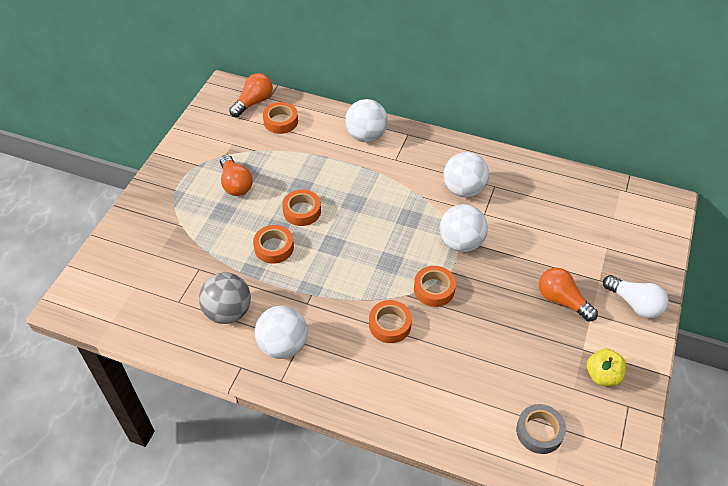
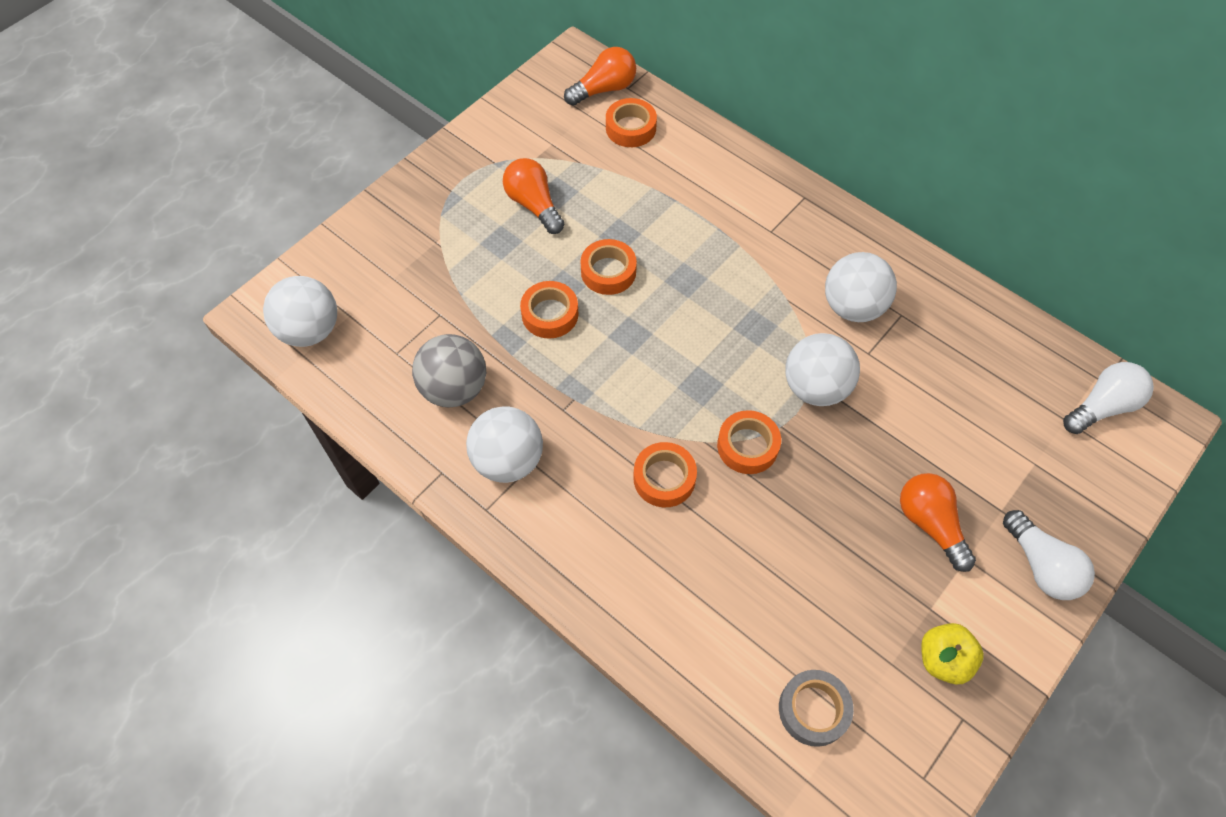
camera: 20 degrees right, 10 degrees up
(235, 184) = (534, 205): orange light bulb -> orange light bulb turned 150 degrees clockwise
(366, 136) = (743, 183): white ball -> white ball (310, 330)
(630, 205) = (1101, 406): none -> white light bulb

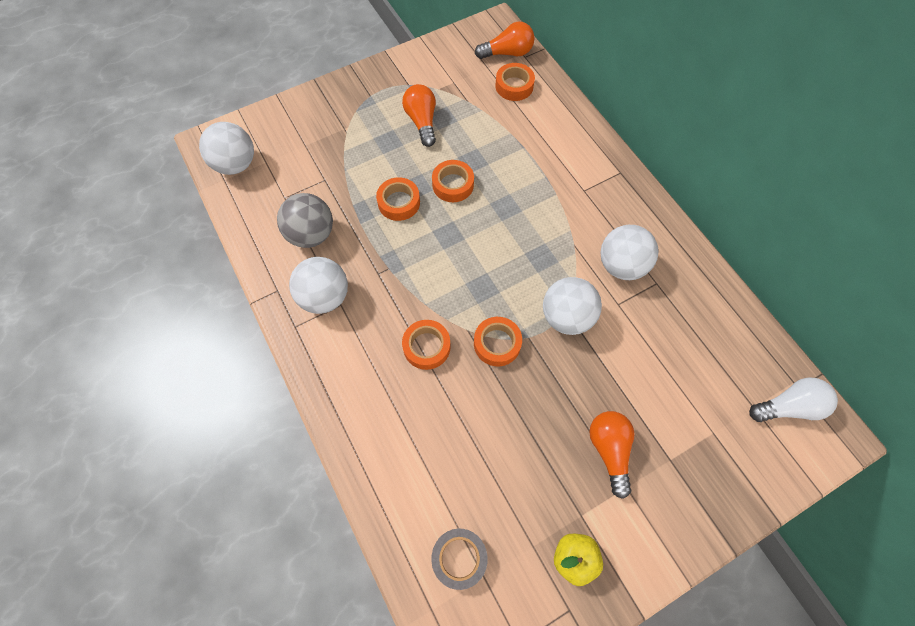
camera: 20 degrees right, 5 degrees up
(1041, 566) = (683, 514): white light bulb -> none

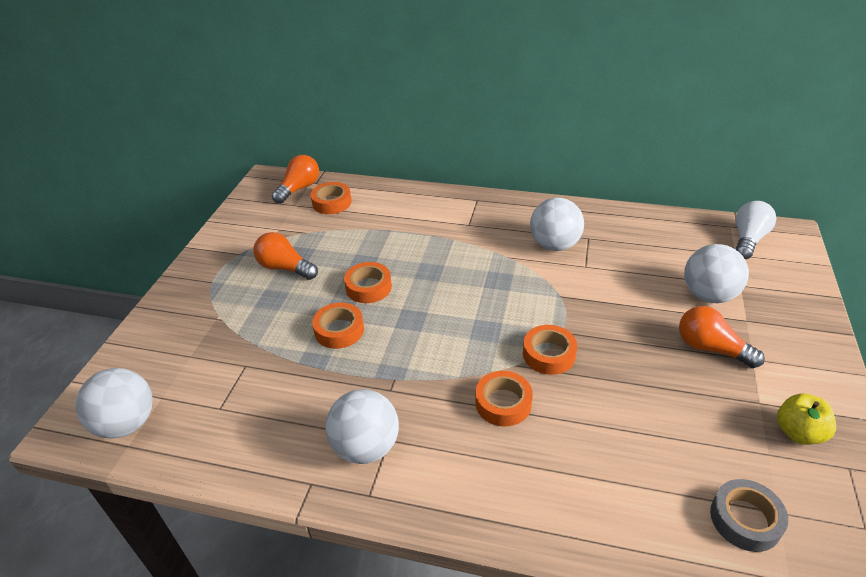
camera: 45 degrees left, 25 degrees down
(311, 234) = (287, 413): grey ball -> none
(566, 317) = (567, 299): white ball -> white ball (708, 295)

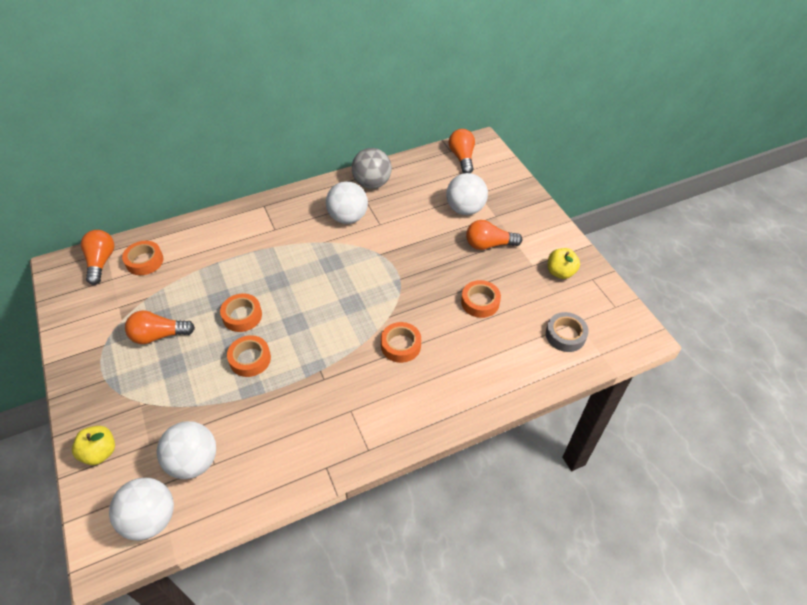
camera: 40 degrees left, 10 degrees up
(150, 339) = (100, 452): none -> yellow apple
(366, 447) = (341, 423): white ball -> white ball (194, 461)
(549, 354) = (403, 298): orange tape -> orange tape (480, 302)
(610, 223) = (372, 183): none -> grey ball
(748, 239) = (462, 158): white light bulb -> orange light bulb

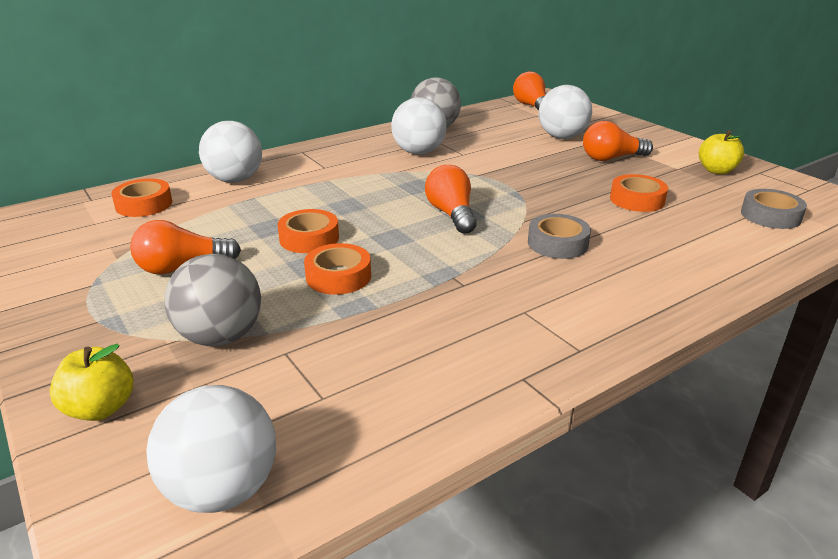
camera: 10 degrees left, 20 degrees down
(101, 262) = (76, 210): orange light bulb -> orange light bulb (451, 214)
(170, 405) = (221, 337): none -> grey ball
(194, 461) = (285, 399): white ball -> white ball (235, 180)
(401, 345) = (557, 243): orange tape -> grey tape

